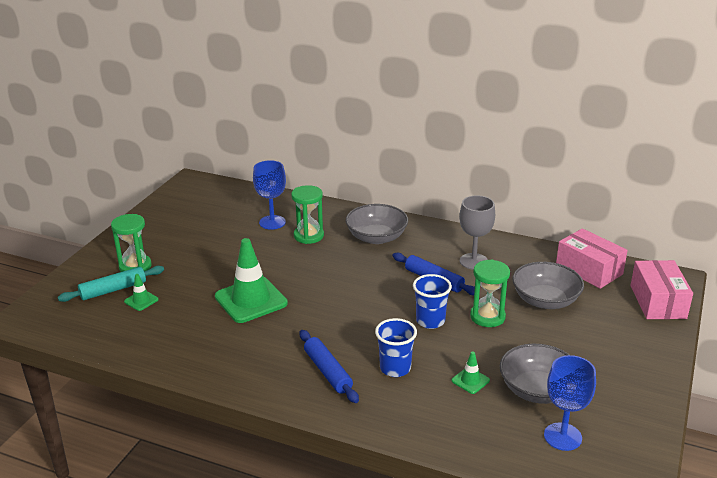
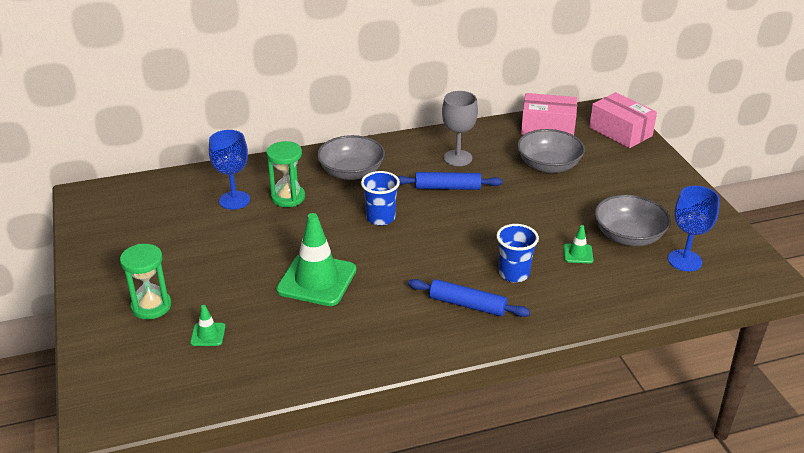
camera: 40 degrees left, 5 degrees up
(113, 290) = (161, 340): turquoise rolling pin -> none
(430, 321) = (489, 222): blue cup -> blue cup (380, 218)
(487, 317) = (526, 198): green hourglass -> none

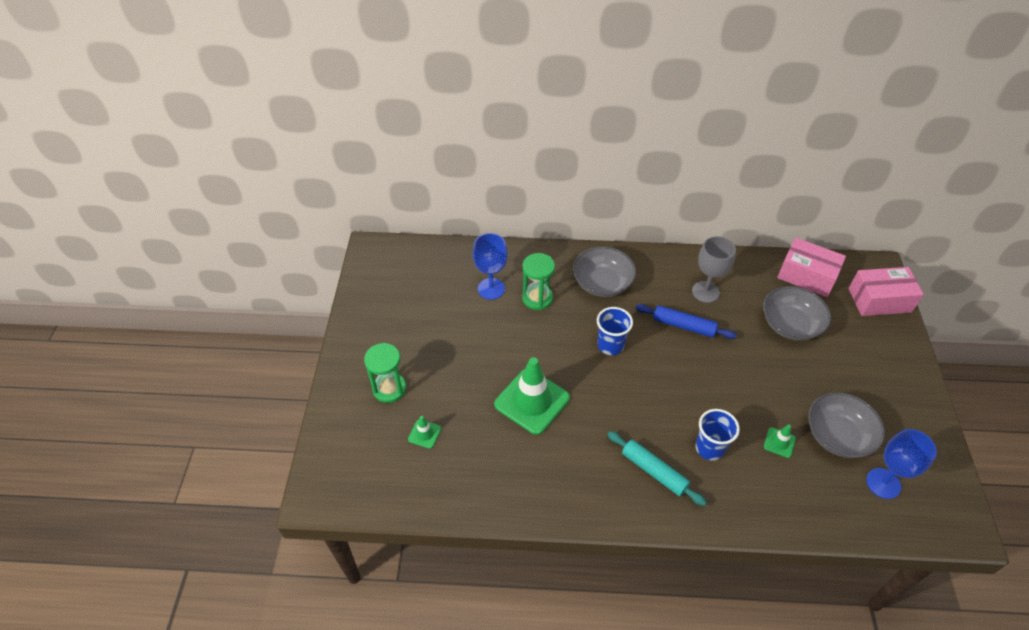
camera: 20 degrees right, 15 degrees up
(467, 305) = (654, 471): blue rolling pin -> turquoise rolling pin
(620, 131) = (879, 300): pink box -> pink box turned 75 degrees counterclockwise

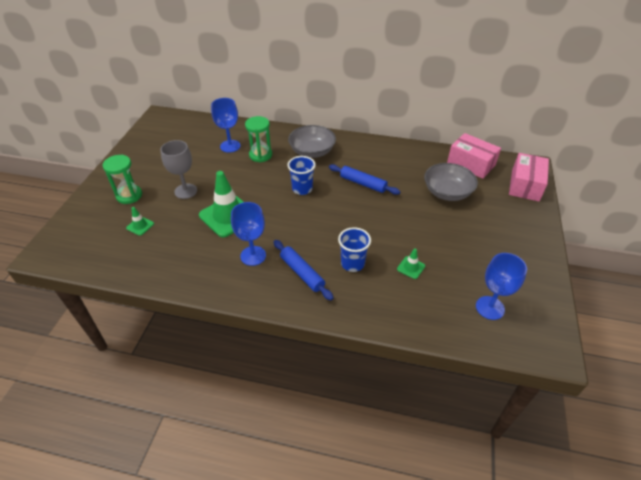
camera: 10 degrees right, 5 degrees down
(585, 456) = (253, 256): none -> blue goblet
(654, 471) = (302, 273): turquoise rolling pin -> blue rolling pin
(705, 292) = (388, 165): grey goblet -> grey goblet (186, 191)
(837, 436) = (461, 269): grey bowl -> none
(879, 300) = (525, 185): pink box -> pink box turned 75 degrees counterclockwise

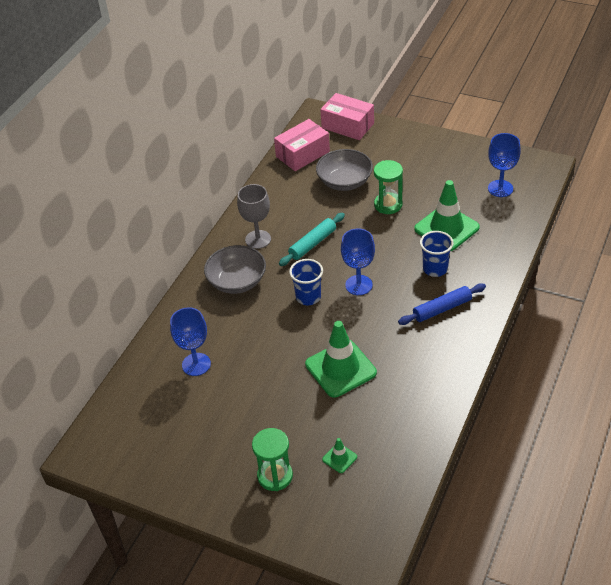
camera: 75 degrees left, 0 degrees up
(186, 191) = (282, 412): grey goblet -> grey goblet (258, 239)
(253, 256) = (411, 347): blue goblet -> blue goblet (358, 285)
(260, 155) = (228, 332): green hourglass -> green hourglass (388, 205)
(363, 183) = (312, 244): blue rolling pin -> turquoise rolling pin
(411, 267) = (446, 228): green traffic cone -> green traffic cone, size x2.23

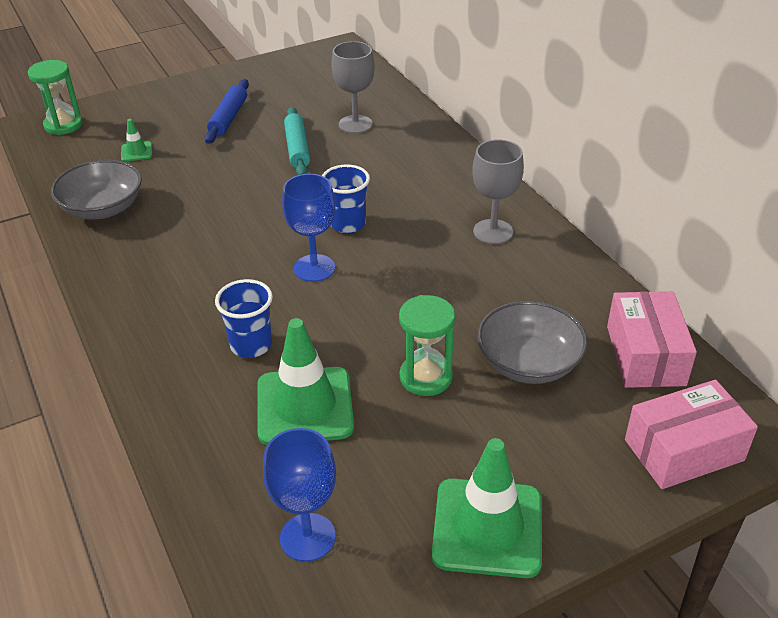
camera: 125 degrees right, 5 degrees down
(196, 364) = (355, 124): blue goblet -> grey goblet
(237, 281) = (438, 189): grey bowl -> grey bowl (103, 208)
(275, 476) = (176, 116): green hourglass -> green hourglass (63, 125)
(312, 244) = (431, 269): turquoise rolling pin -> turquoise rolling pin (297, 149)
(340, 368) = (223, 198): green traffic cone -> green traffic cone (487, 528)
(442, 309) = (186, 310): blue rolling pin -> blue rolling pin (228, 118)

